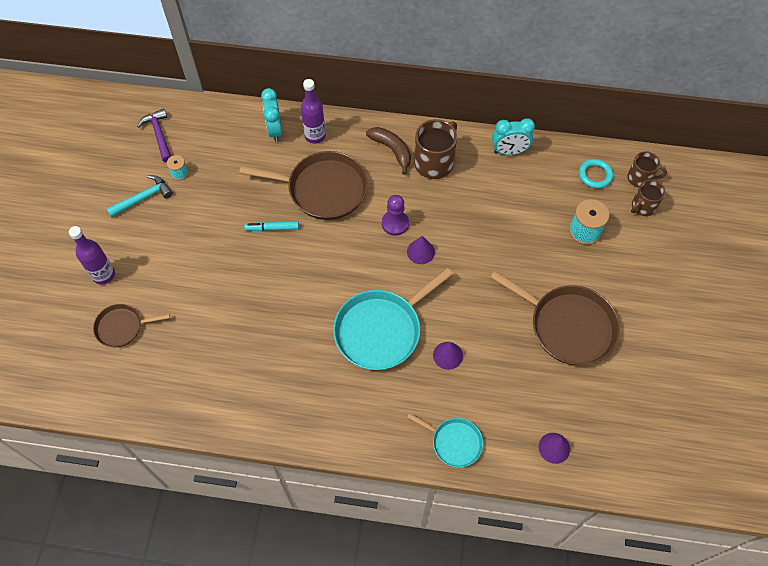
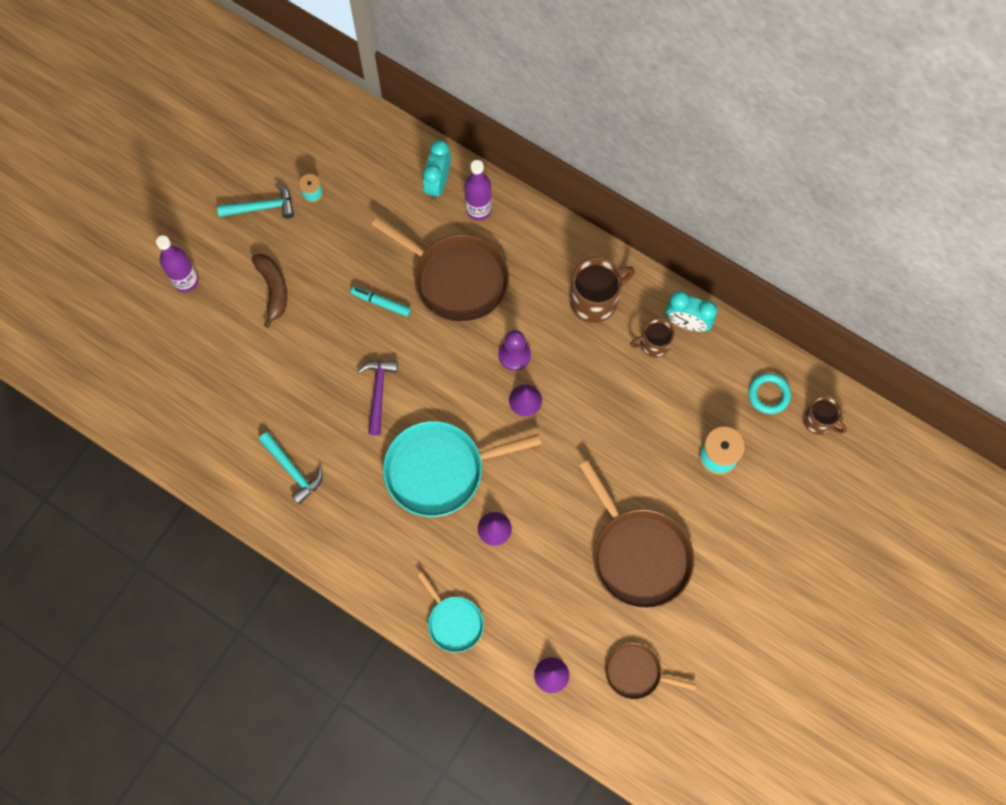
camera: 25 degrees right, 10 degrees up
(122, 327) = (181, 348): brown pan -> brown pan (636, 672)
(159, 135) = (310, 135): purple hammer -> purple hammer (378, 392)
(261, 382) = (292, 470): none -> turquoise hammer
(392, 150) = (555, 264): brown banana -> brown banana (273, 289)
(643, 206) = (801, 456): brown mug -> brown mug (653, 344)

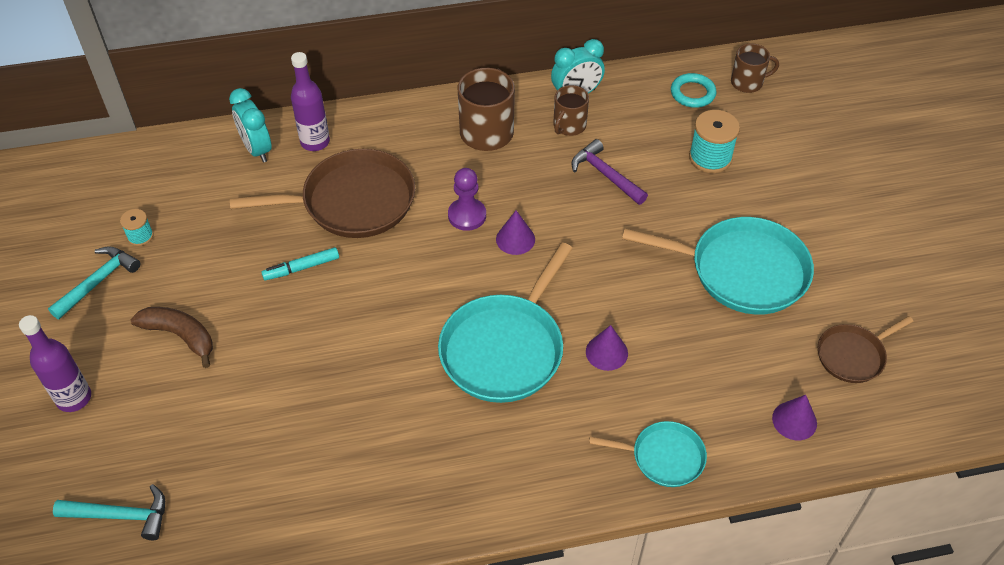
camera: 45 degrees left, 20 degrees down
(292, 470) = (365, 467): turquoise hammer -> turquoise hammer (121, 515)
(378, 392) = (377, 336): purple hammer -> purple hammer (605, 175)
(638, 554) = (742, 271): brown pan -> turquoise pan

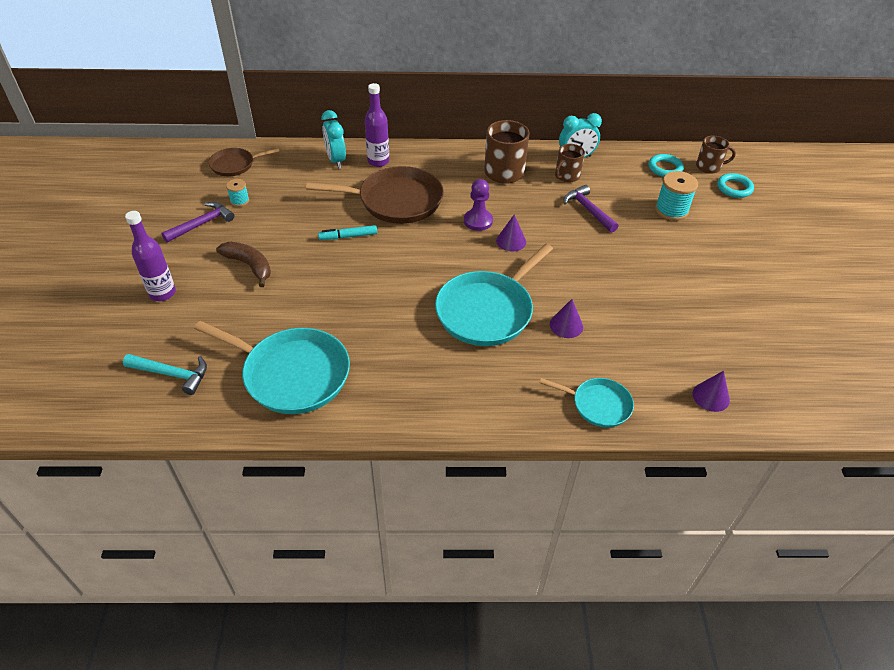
camera: 10 degrees right, 5 degrees down
(98, 281) = (202, 224): turquoise hammer -> purple hammer
(742, 271) = (684, 287): turquoise pan -> turquoise pan (291, 374)
(783, 110) = (734, 188): none -> turquoise ring
(853, 355) = (767, 358): brown pan -> brown pan (235, 165)

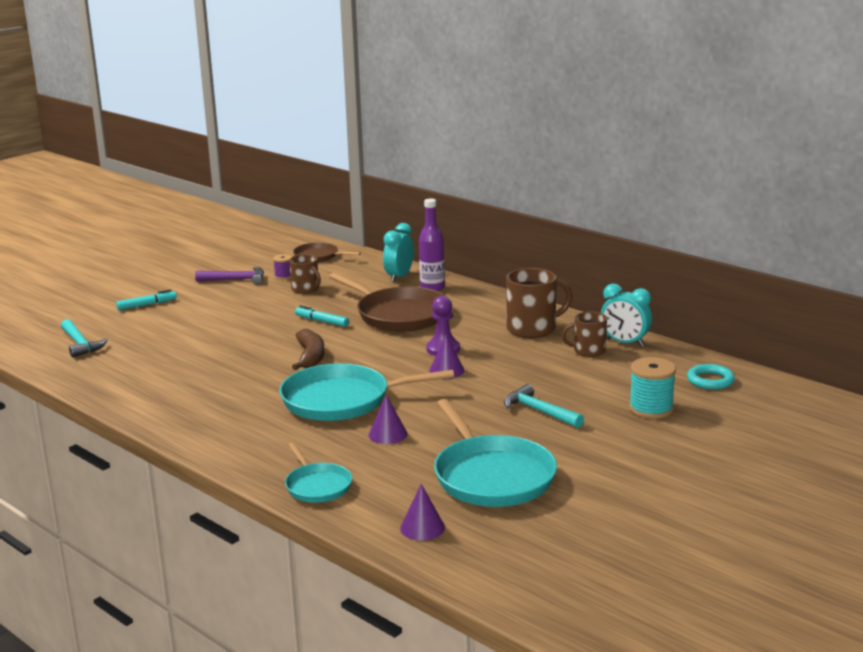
camera: 45 degrees right, 25 degrees down
(162, 293) = (147, 305): purple bottle -> turquoise marker
(239, 201) = (284, 276): turquoise spool -> purple spool
(249, 266) = (224, 312): brown banana -> brown banana (310, 357)
(291, 374) = (145, 374): turquoise pan -> turquoise pan (491, 476)
(588, 210) = (561, 378): purple hammer -> none
(619, 248) = (539, 411): none -> turquoise hammer
(709, 167) = (767, 396): brown mug -> brown mug (306, 289)
(734, 188) = (764, 420): turquoise ring -> none

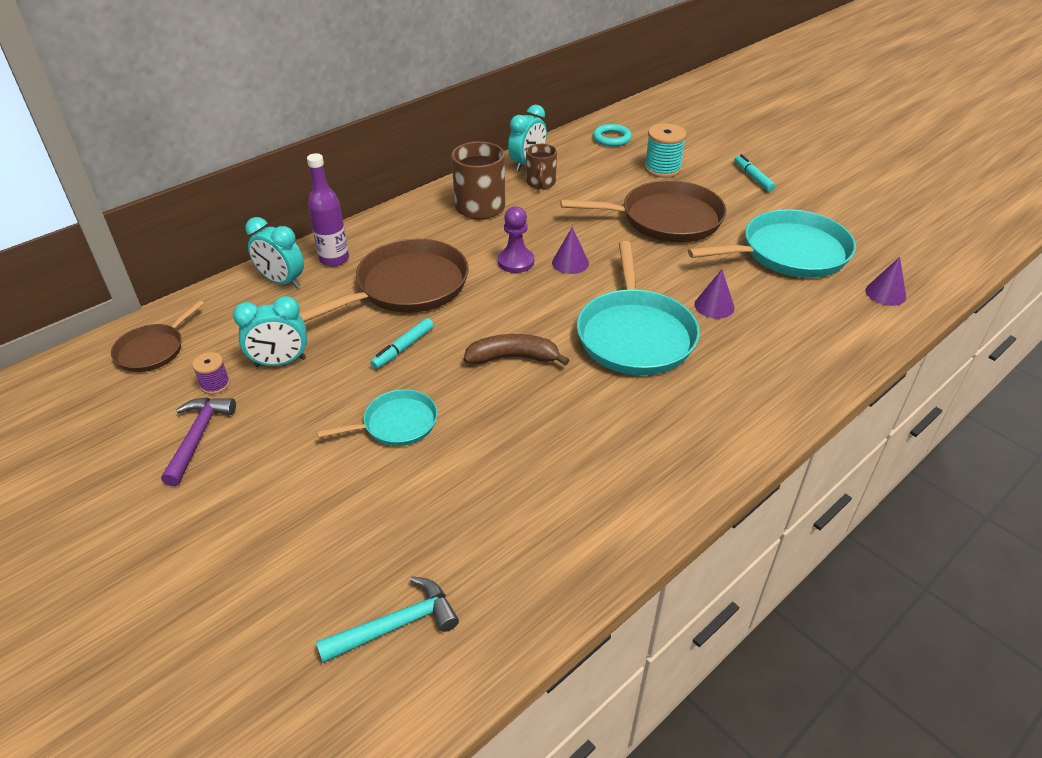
camera: 85 degrees left, 20 degrees up
(147, 305) = (252, 546): turquoise marker -> turquoise marker (753, 177)
(306, 289) = (280, 362): brown mug -> turquoise clock
(317, 486) = (826, 353): turquoise pan -> turquoise pan (396, 424)
(539, 411) = (665, 219): turquoise hammer -> brown pan

